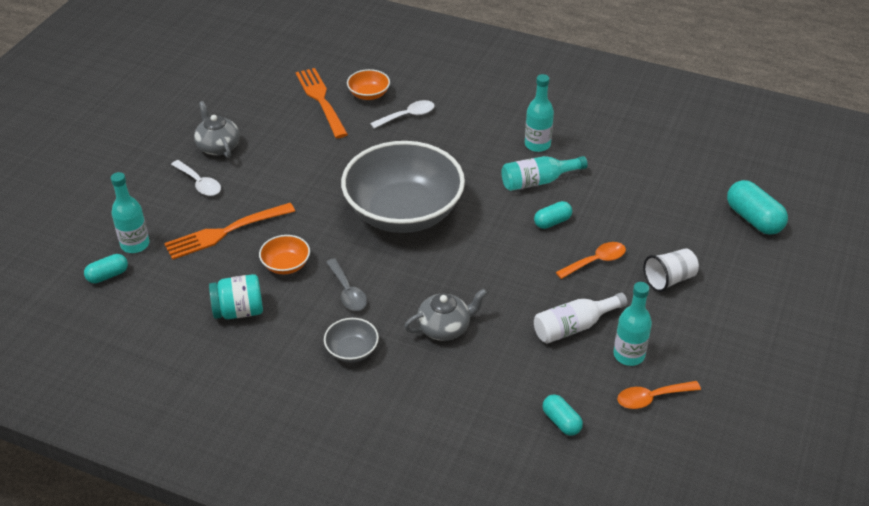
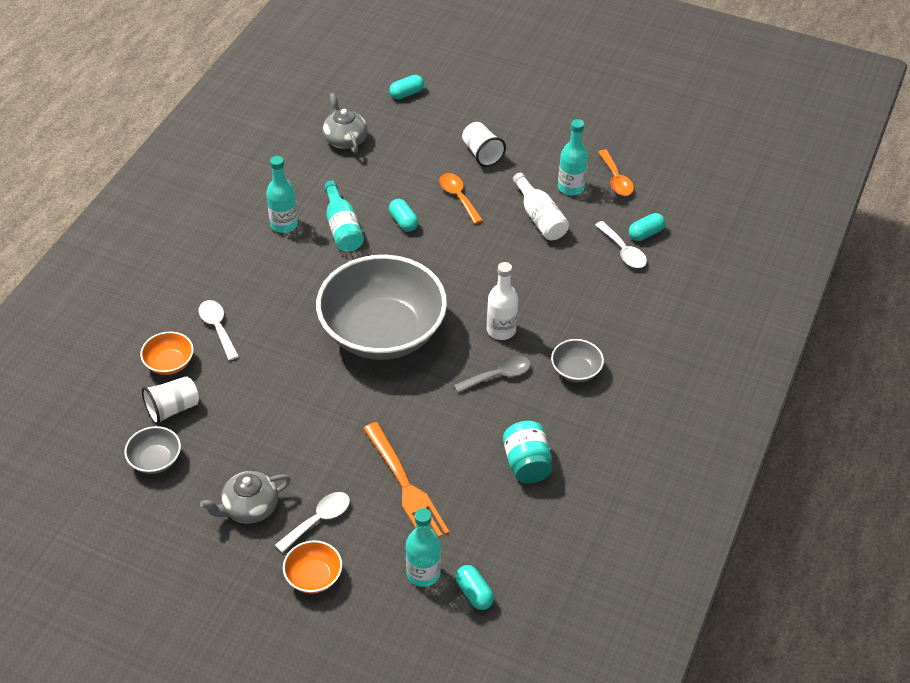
camera: 90 degrees left, 5 degrees up
(271, 96) = (155, 460): none -> grey bowl
(286, 265) = (459, 428): orange bowl -> orange bowl (313, 576)
(321, 100) = (172, 409): orange fork -> white cup
(407, 294) = (501, 330): none -> white bottle
(445, 328) = (544, 303): grey teapot -> grey teapot (345, 139)
(530, 399) = (623, 251): none -> white spoon
(753, 219) = (406, 94): turquoise capsule -> turquoise capsule, size x0.60

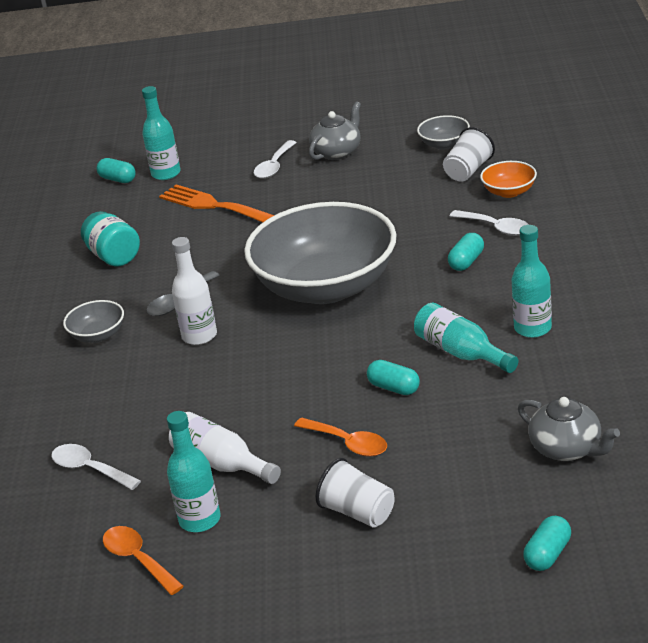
camera: 160 degrees right, 15 degrees down
(313, 576) = (252, 143): orange bowl -> none
(645, 234) = (67, 502): turquoise capsule -> turquoise capsule (466, 261)

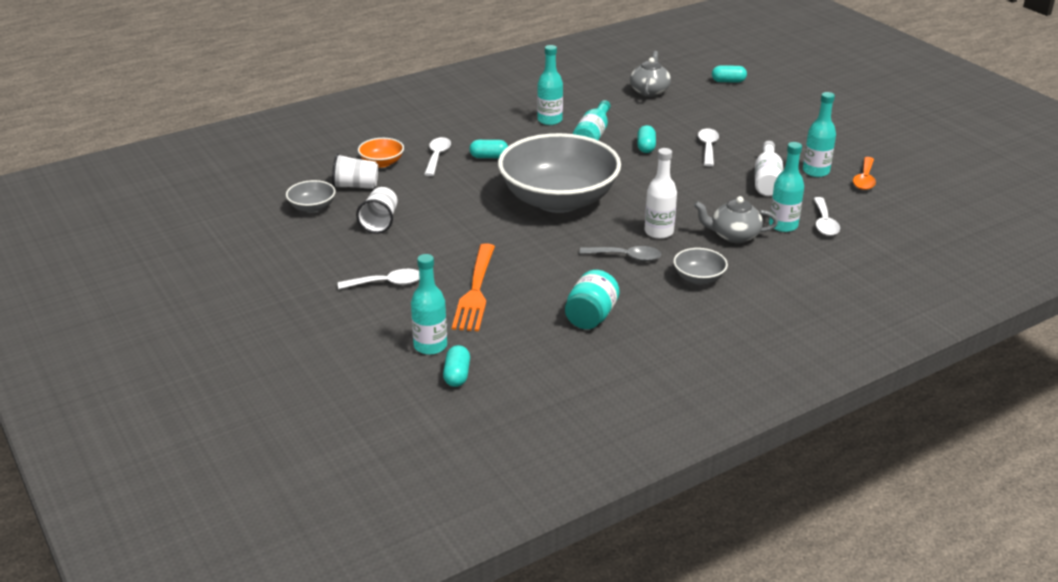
camera: 125 degrees left, 0 degrees up
(119, 432) = (783, 225): none -> turquoise bottle
(337, 152) = (345, 257): grey teapot -> grey teapot (733, 235)
(347, 443) = (708, 147): orange spoon -> white spoon
(358, 512) = (756, 130): white cup -> white cup (380, 222)

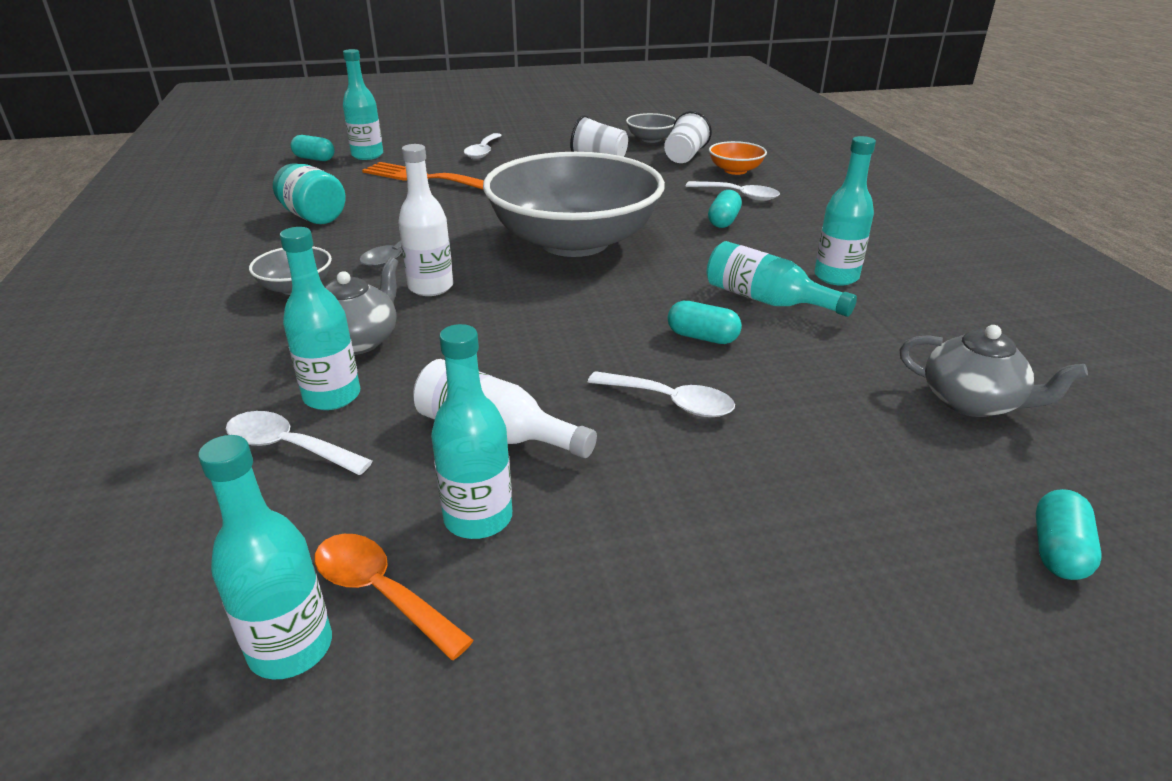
camera: 110 degrees right, 0 degrees up
(899, 187) = (291, 648): none -> turquoise bottle

